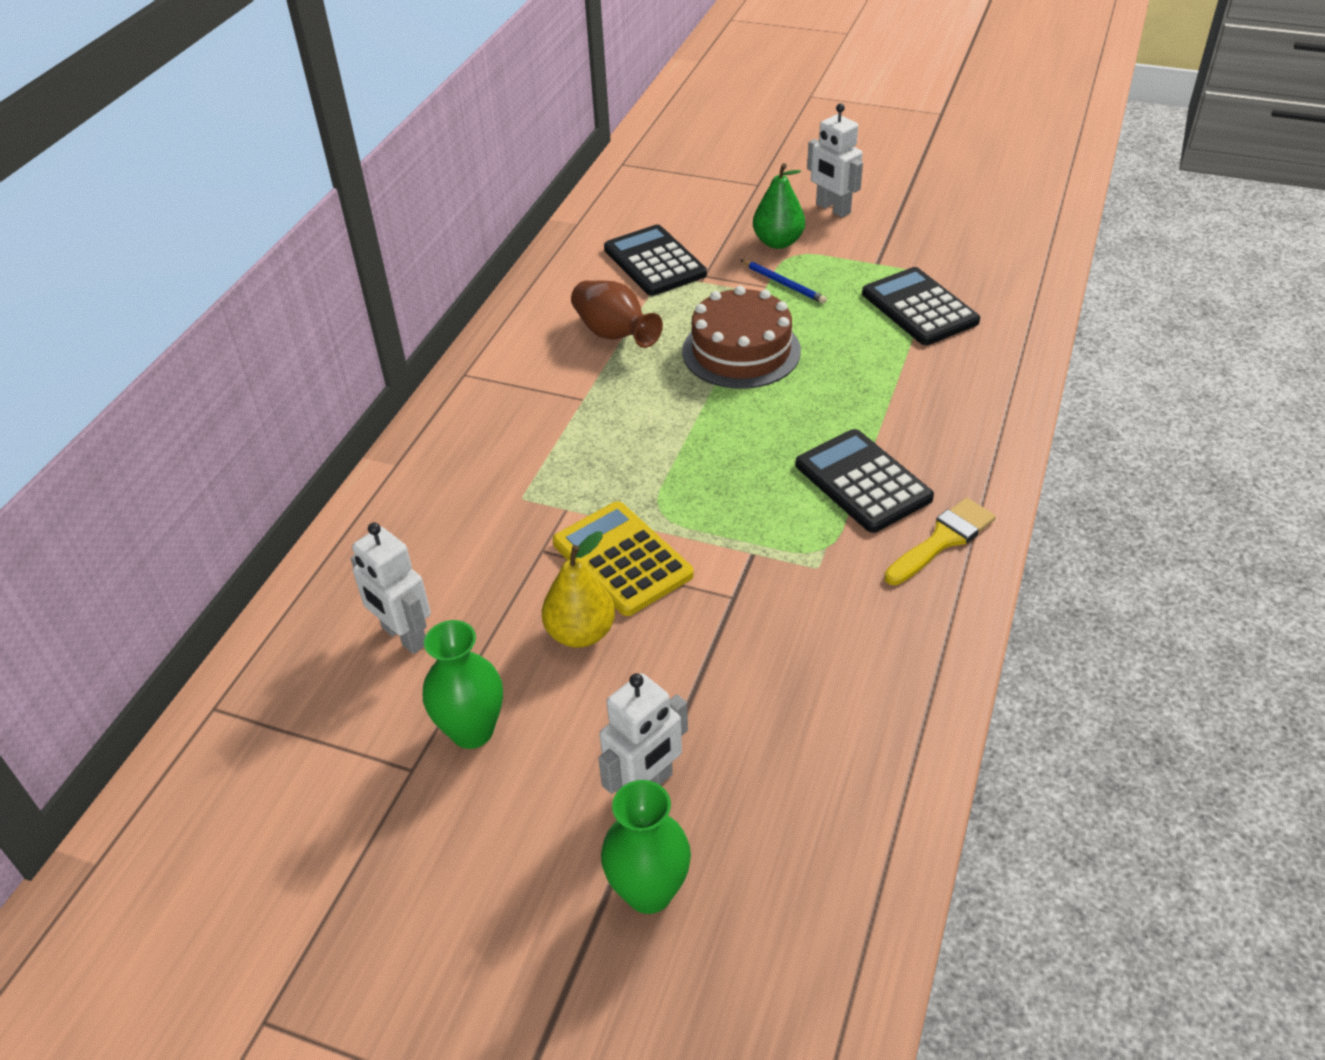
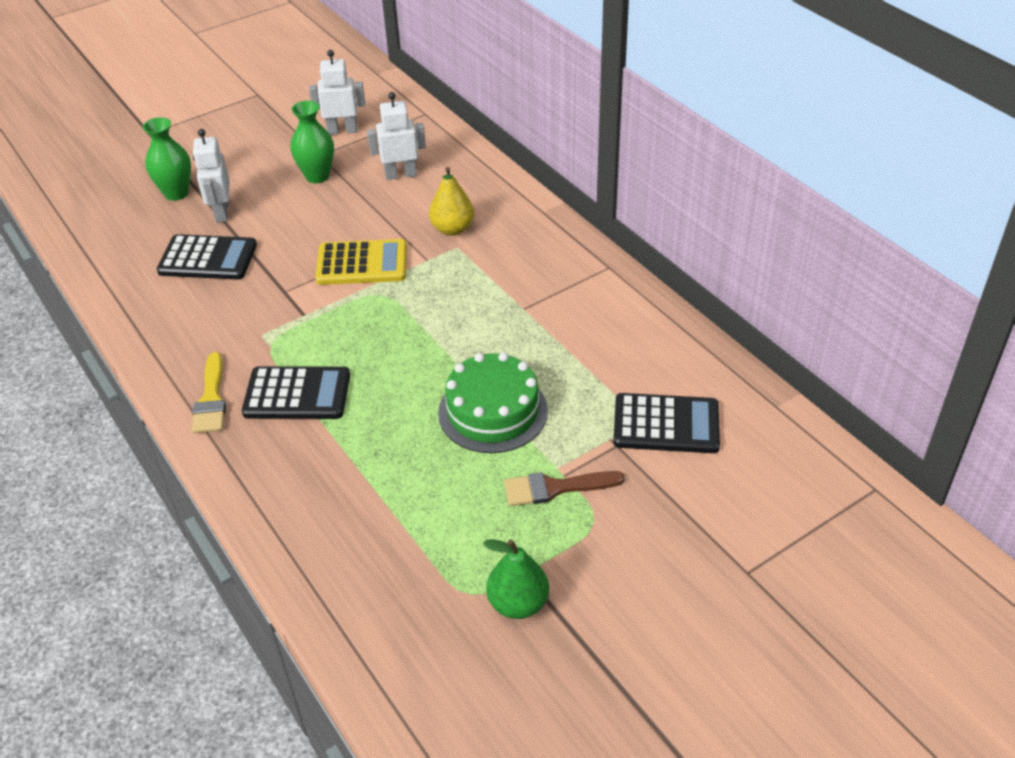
camera: 125 degrees right, 0 degrees up
(581, 633) = (330, 229): yellow pear -> yellow pear (452, 229)
(614, 334) = (583, 355): brown vase -> none
(741, 351) = (493, 411): brown cake -> green cake
(778, 242) = (624, 523): green pear -> green pear (518, 603)
(784, 284) = (555, 488): blue pencil -> brown brush
(832, 209) = (648, 603): white robot -> white robot (342, 131)
(919, 308) = (433, 556): black calculator -> black calculator (208, 258)

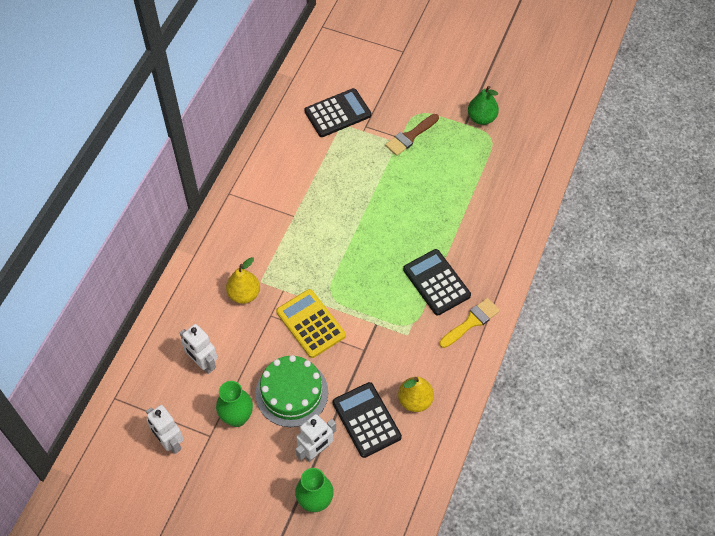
camera: 125 degrees left, 15 degrees up
(182, 303) = (415, 400): none -> yellow pear
(493, 411) = (381, 187): green cake -> green cake (292, 393)
(555, 488) = (410, 136): brown brush -> brown brush turned 90 degrees clockwise
(666, 424) = (337, 113): black calculator -> black calculator turned 90 degrees clockwise

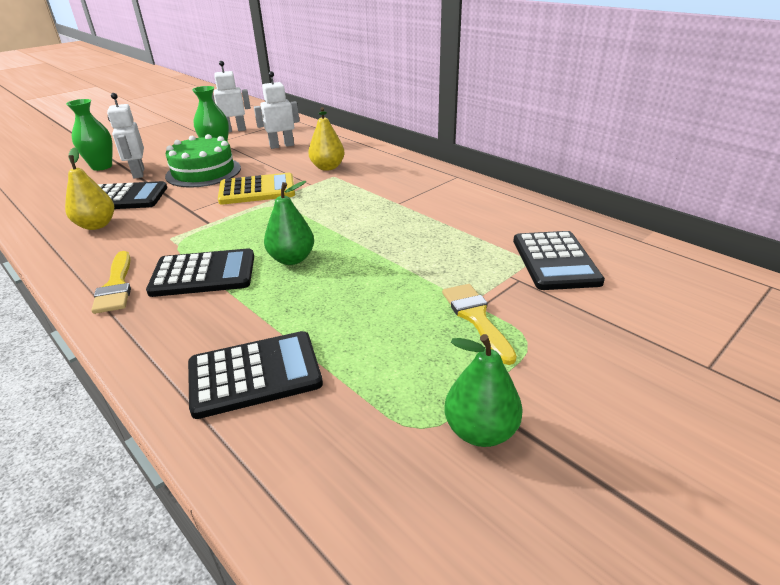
camera: 115 degrees right, 25 degrees down
(398, 244) = (292, 259): none -> green pear
(410, 136) = (476, 318): brown brush -> yellow brush
(496, 208) = (255, 374): none -> black calculator

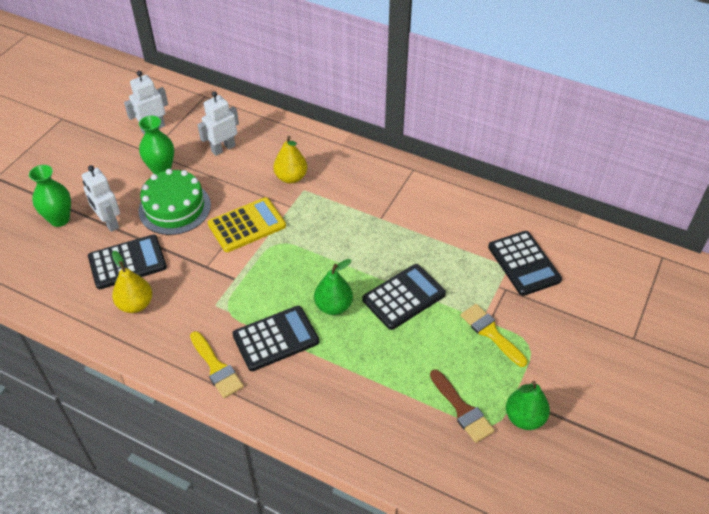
camera: 20 degrees left, 15 degrees up
(255, 374) = (375, 416): black calculator -> black calculator (404, 297)
(384, 395) = (462, 409): none -> brown brush

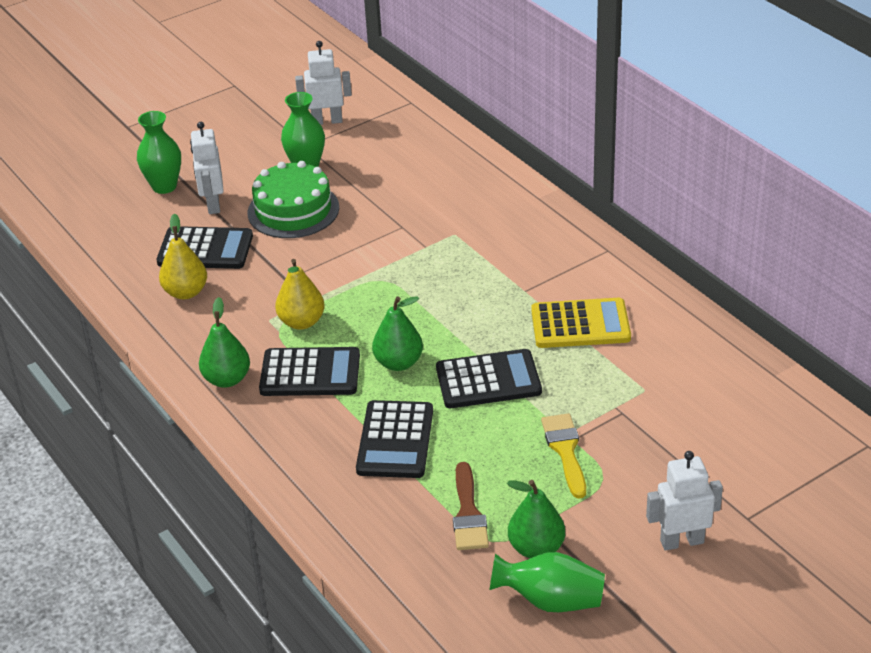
camera: 30 degrees right, 10 degrees down
(216, 368) = (227, 379): yellow brush -> green pear
(223, 148) = (391, 164): white robot -> white robot (681, 541)
(247, 225) = (361, 251): yellow calculator -> yellow calculator (580, 324)
(291, 177) = (449, 216): yellow pear -> yellow pear (301, 322)
(524, 263) = (668, 393): black calculator -> black calculator (395, 440)
(561, 456) = (550, 601): none -> green vase

